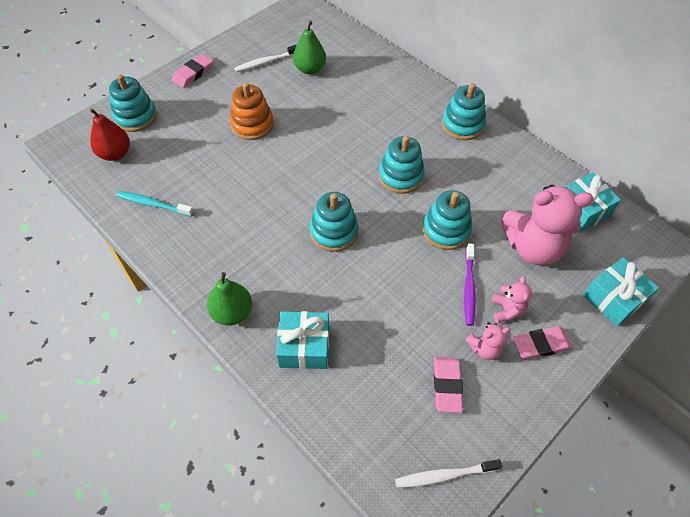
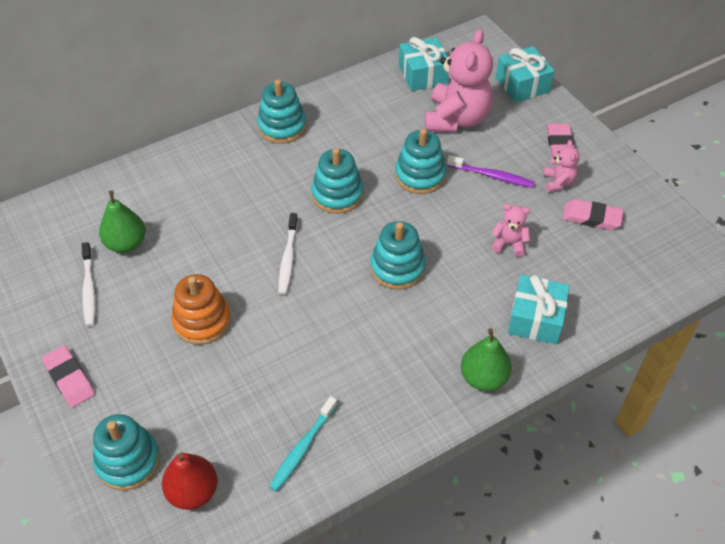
camera: 75 degrees left, 5 degrees down
(444, 475) = (674, 240): white toothbrush -> white toothbrush (288, 258)
(506, 310) = (521, 156): pink teddy bear -> pink teddy bear (509, 244)

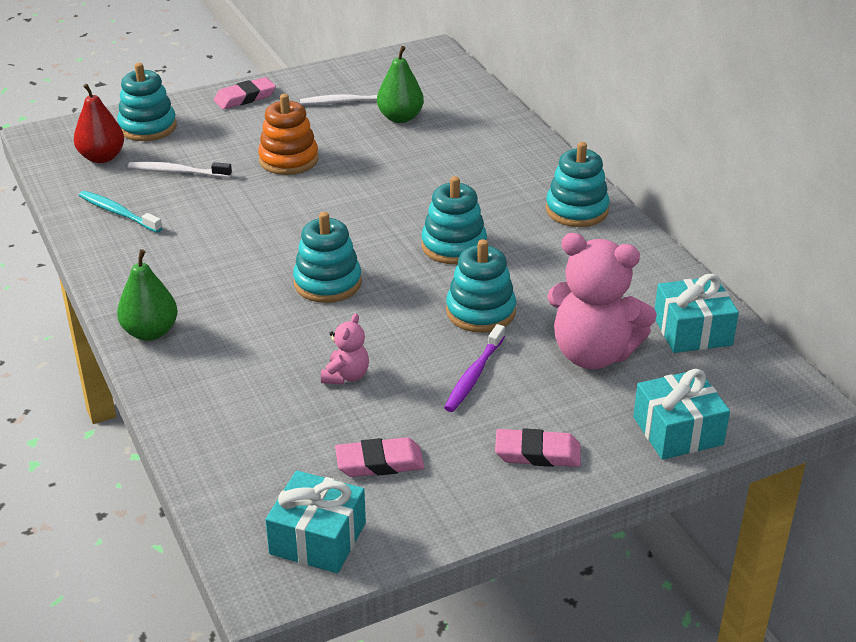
camera: 95 degrees right, 15 degrees down
(288, 258) = (359, 210): white toothbrush -> white toothbrush (177, 172)
(535, 319) = (219, 383): turquoise gift -> turquoise gift (318, 538)
(558, 182) = (455, 439): pink teddy bear -> none
(591, 217) = (379, 462): pink eraser -> pink eraser turned 60 degrees clockwise

